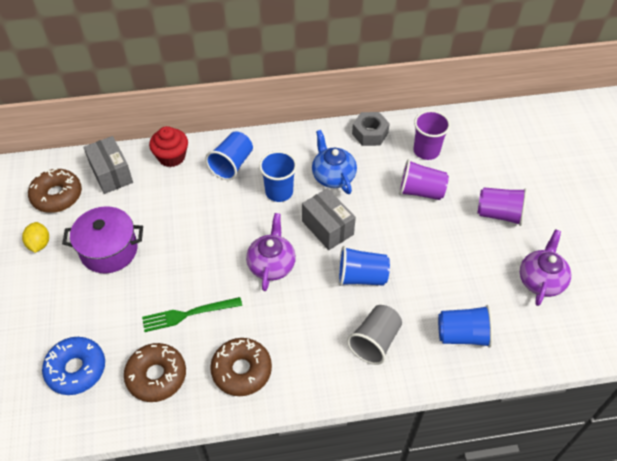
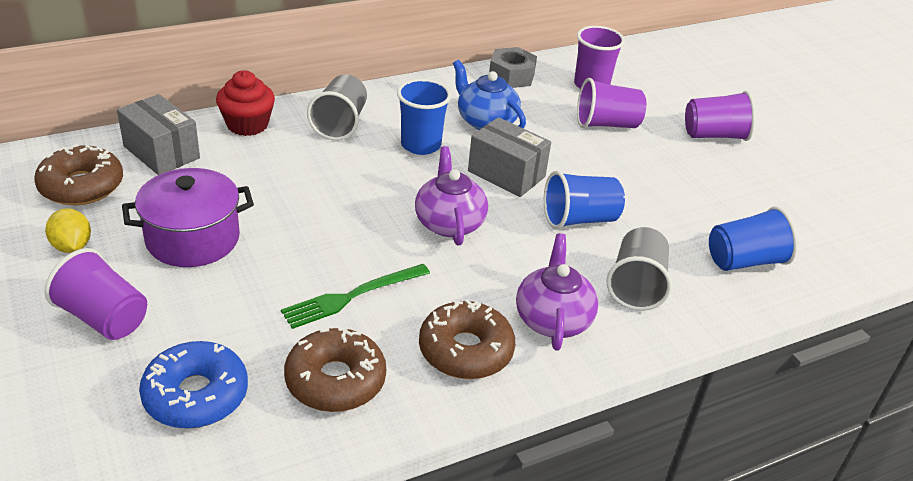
camera: 20 degrees left, 15 degrees down
(42, 302) = (104, 318): none -> purple cup
(232, 164) = (340, 124): blue cup -> grey cup
(541, 280) = (803, 192): purple teapot -> purple teapot (553, 319)

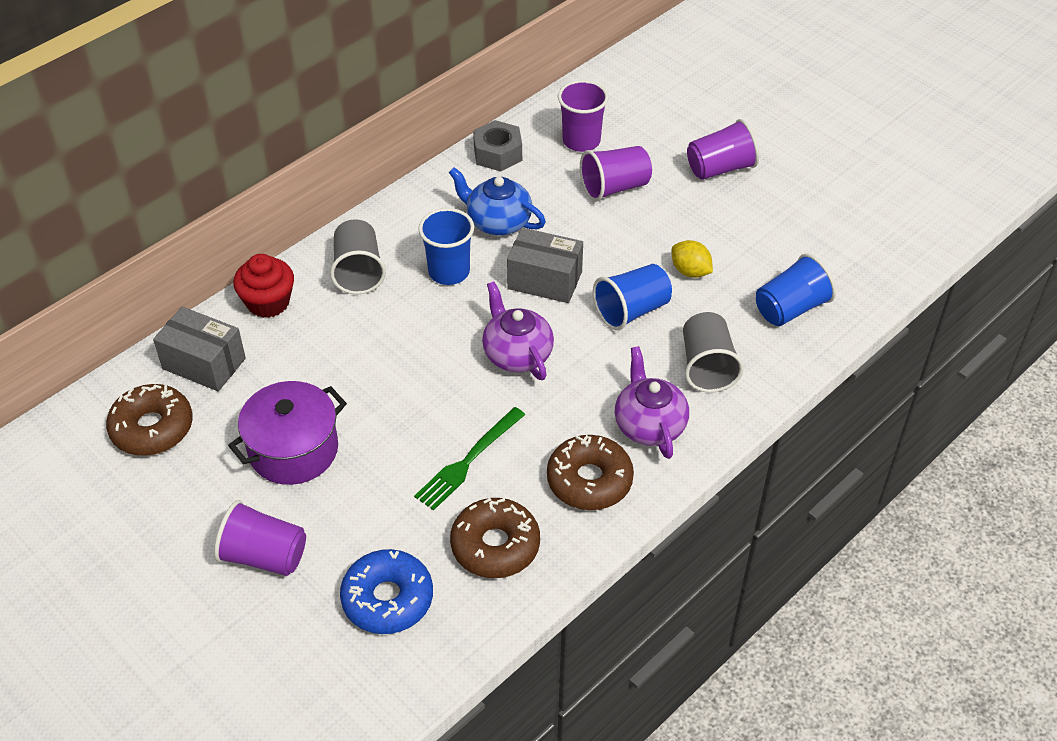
camera: 15 degrees left, 10 degrees up
(72, 246) = (187, 495): yellow lemon -> yellow lemon (690, 271)

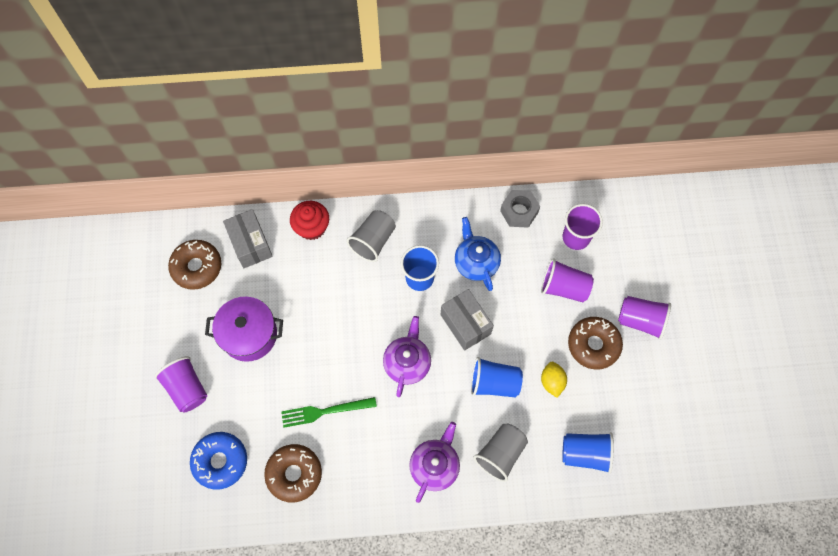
camera: 40 degrees right, 20 degrees up
(589, 480) = (373, 474): brown donut -> brown donut (593, 345)

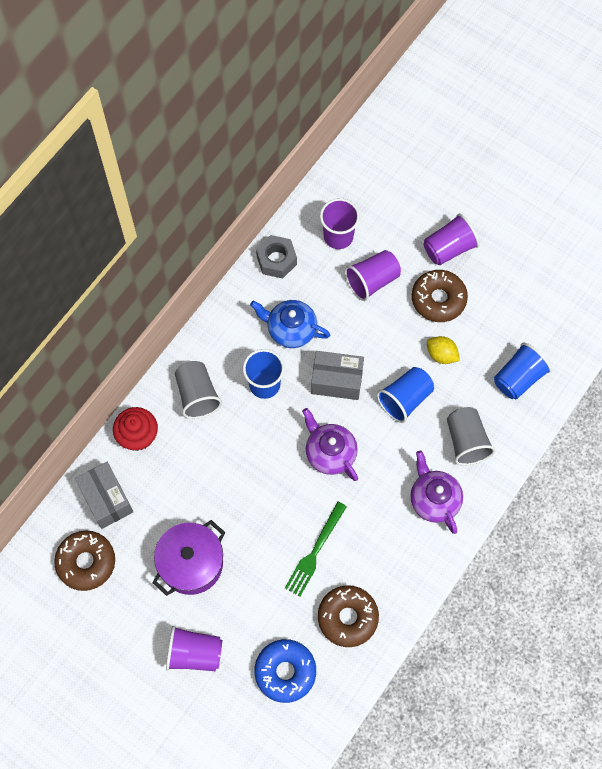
camera: 50 degrees left, 0 degrees up
(250, 244) = (106, 499): grey box -> grey box turned 45 degrees clockwise

